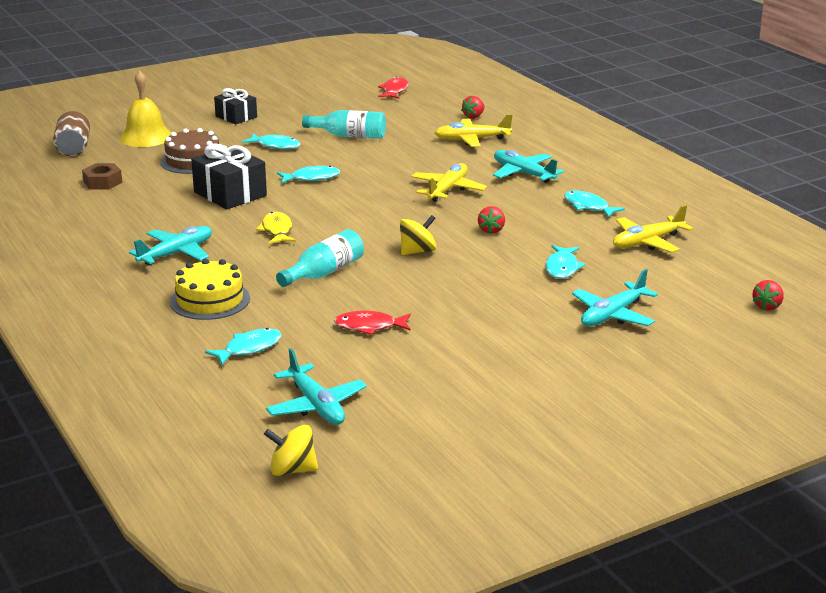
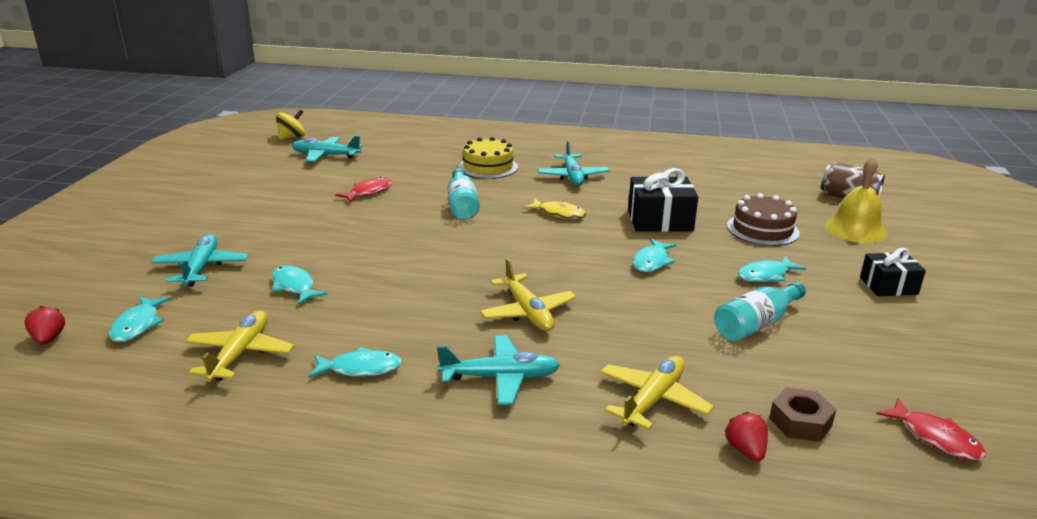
camera: 130 degrees right, 0 degrees up
(102, 182) = (748, 189): brown nut -> brown nut (800, 422)
(249, 348) = (412, 159): turquoise fish -> turquoise fish (138, 325)
(417, 251) = (433, 245): yellow spinning top -> none
(491, 230) = (410, 291): red strawberry -> none

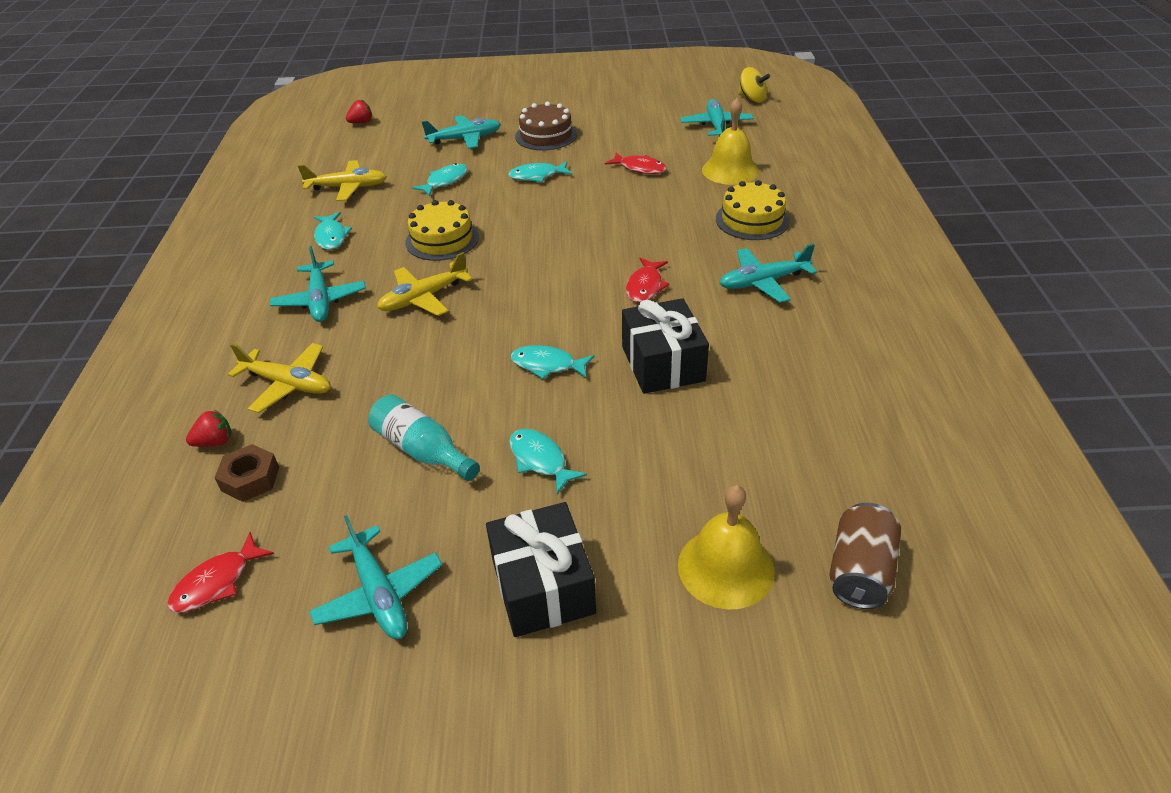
camera: 80 degrees right, 15 degrees up
(138, 325) = (380, 143): turquoise fish -> turquoise fish (537, 176)
(406, 162) = (730, 170): none -> yellow bell
(422, 296) = (442, 239): none -> yellow cake
(462, 205) = (637, 223): turquoise bottle -> none
(559, 214) = (645, 286): yellow fish -> red fish
(762, 229) = (677, 459): brown cake -> brown cake (546, 135)
(888, 286) = (542, 586): black gift -> black gift, size x1.55
(917, 351) = (379, 594): none -> turquoise plane

